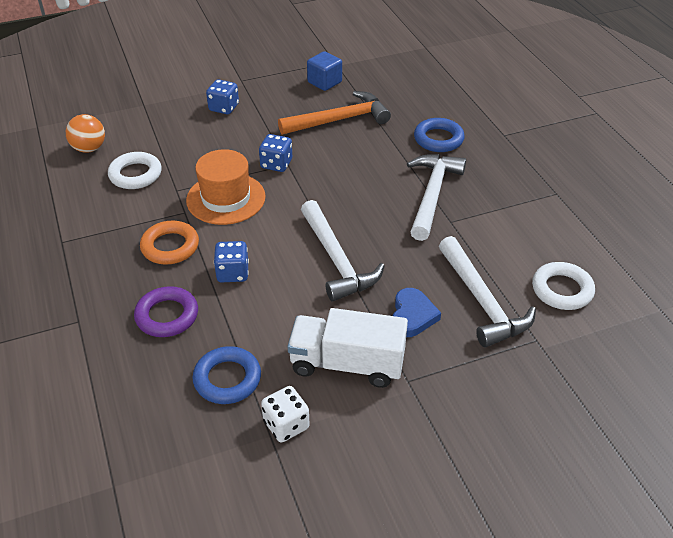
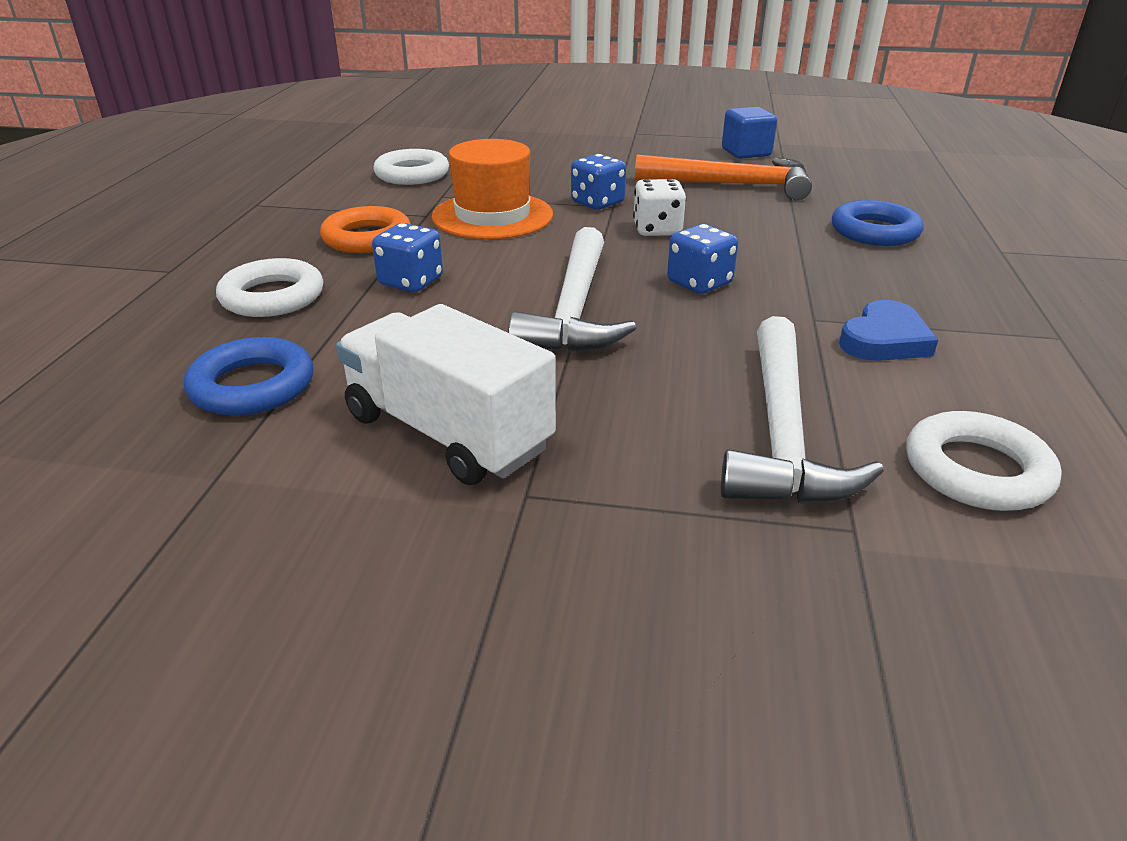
camera: 30 degrees right, 10 degrees down
(89, 148) = (391, 146): orange ball -> none
(167, 316) = (272, 297): purple ring -> white ring
(224, 107) = (586, 148): blue dice -> blue dice (699, 283)
(286, 425) = (256, 474): white dice -> white dice (657, 230)
(412, 316) = (628, 410): blue heart -> blue heart (884, 340)
(432, 194) = (808, 282): white hammer -> none

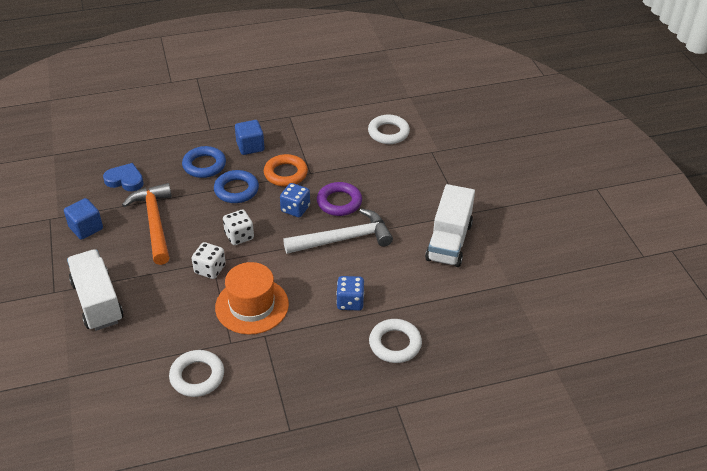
camera: 115 degrees left, 10 degrees up
(252, 386) = (461, 306): blue ring -> blue ring (236, 190)
(367, 238) = (311, 344): orange ring -> orange ring (285, 173)
(597, 147) = (97, 302): none -> white truck
(597, 203) = (210, 269): blue dice -> white dice
(692, 329) = (339, 202): none -> purple ring
(782, 433) = (395, 170): white hammer -> none
(884, 340) = (317, 154): blue heart -> blue heart (125, 180)
(930, 276) = (250, 146): none -> blue cube

